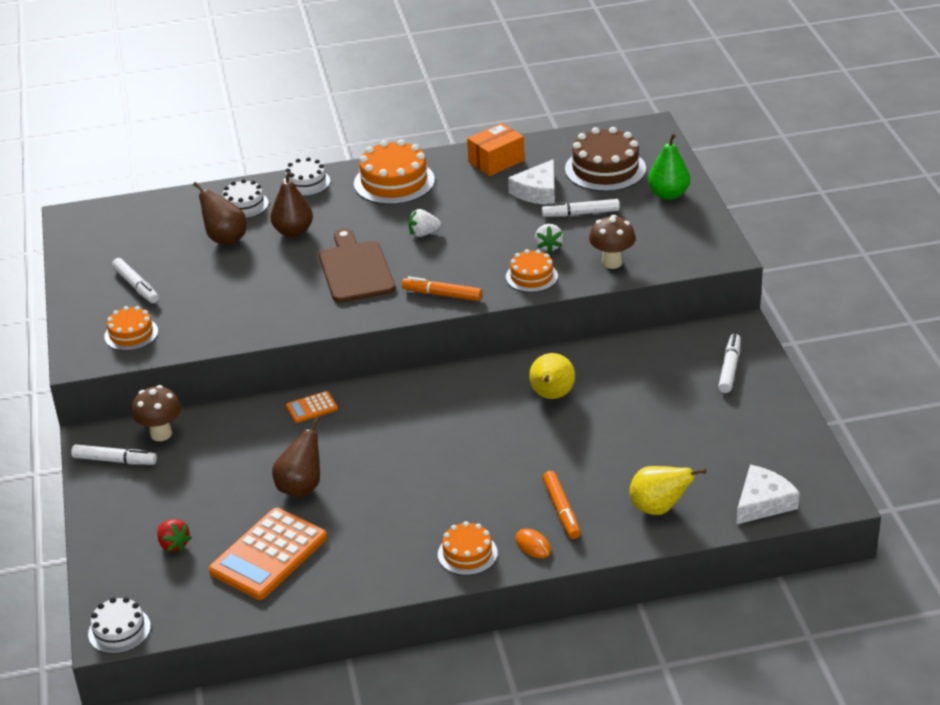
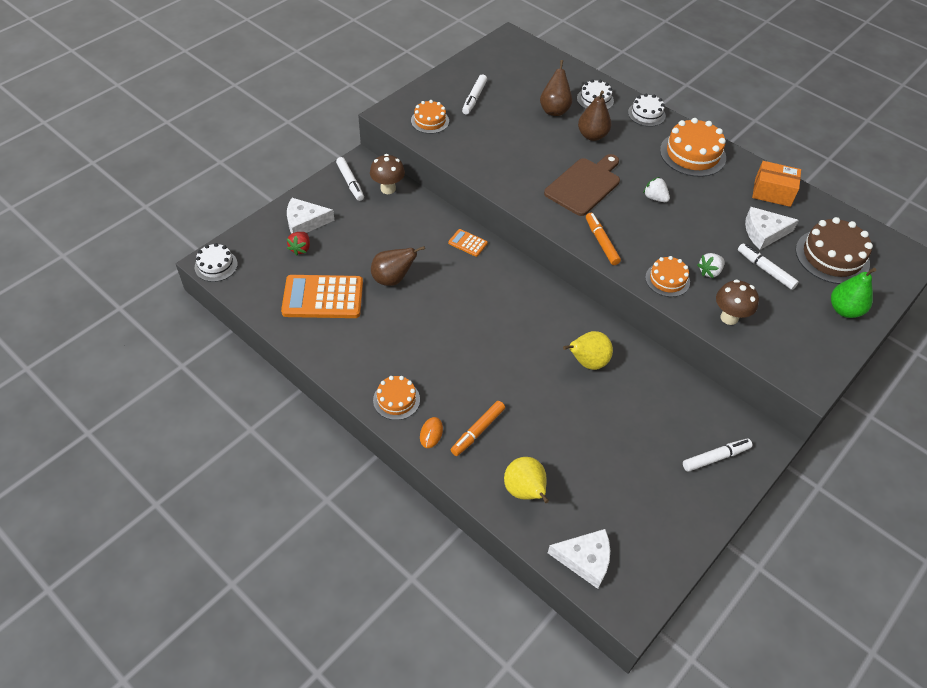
camera: 50 degrees right, 15 degrees up
(135, 524) = (305, 222): none -> white cheese

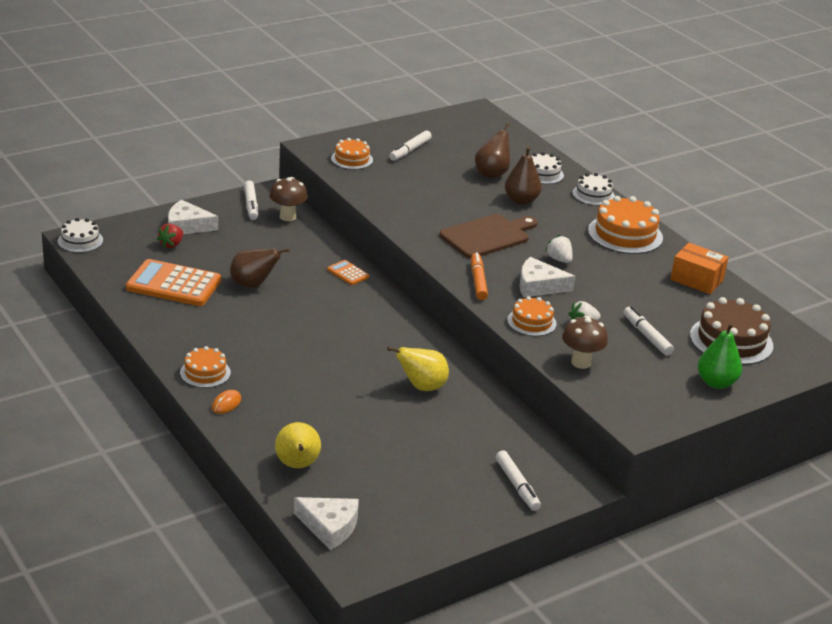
camera: 15 degrees right, 20 degrees down
(478, 431) = (275, 412): orange marker -> none
(715, 457) = (517, 486): white marker -> white marker turned 75 degrees clockwise
(764, 233) = (665, 308): white cheese -> white cheese (539, 286)

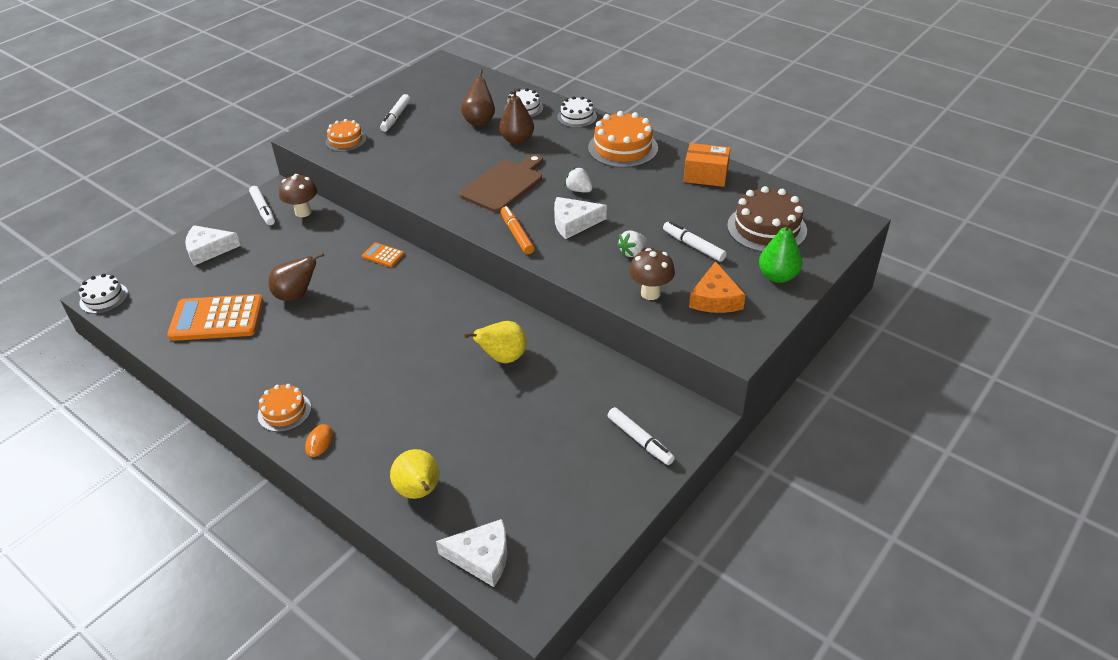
camera: 15 degrees left, 10 degrees up
(171, 244) = (199, 275): red strawberry -> none
(531, 322) = (585, 263): orange cake -> none
(642, 383) = (715, 298): none -> orange cheese

